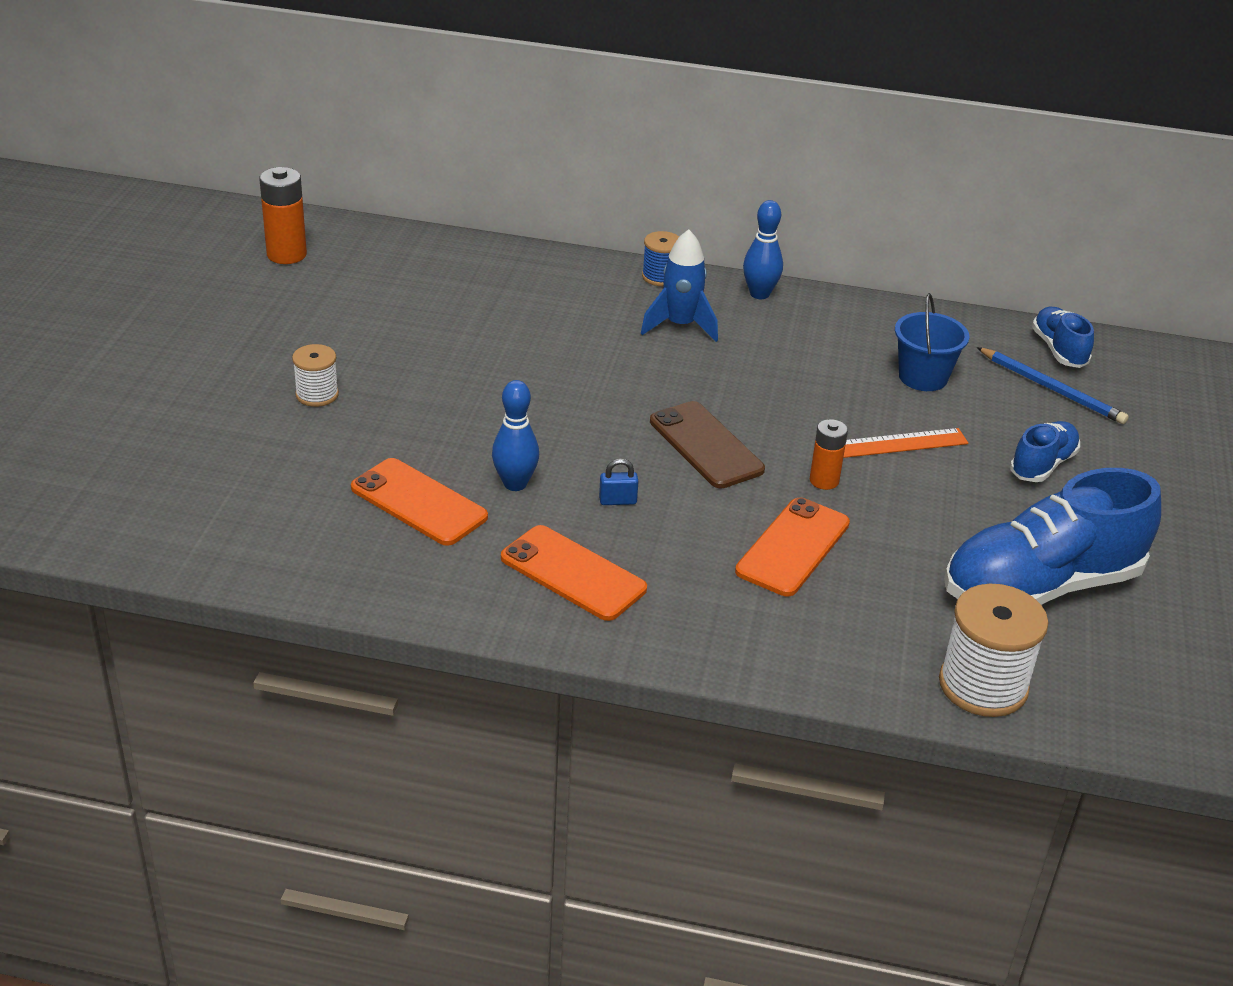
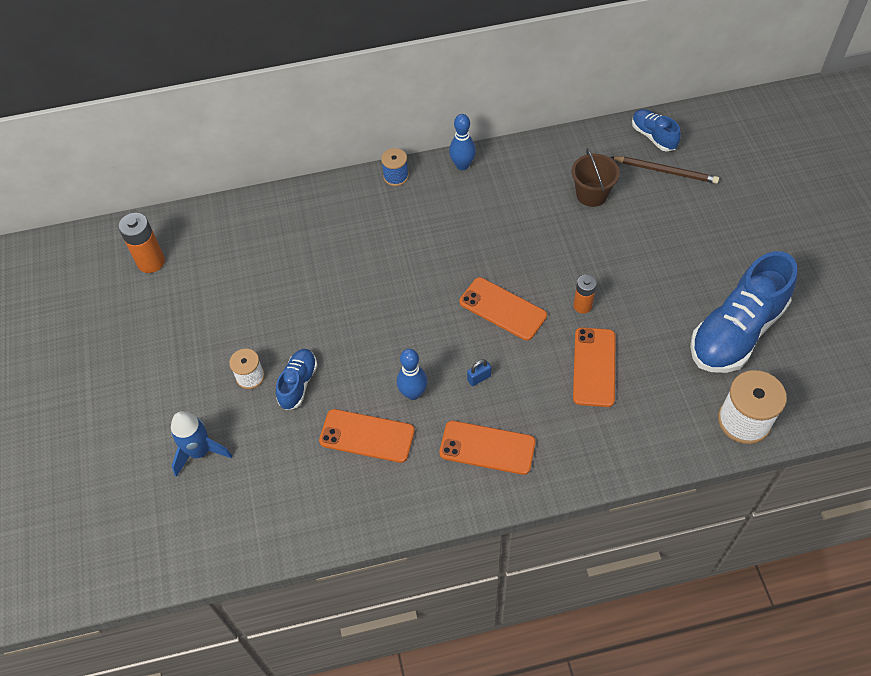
camera: 20 degrees left, 20 degrees up
(680, 326) = (432, 214): blue rocket -> blue rocket (200, 452)
(706, 445) = (502, 309): brown phone -> orange phone
(896, 444) = (605, 257): orange ruler -> none
(923, 377) = (591, 194): blue bucket -> brown bucket
(1042, 465) = (691, 236): blue shoe -> blue shoe (298, 384)
(1051, 388) = (665, 171): blue pencil -> brown pencil

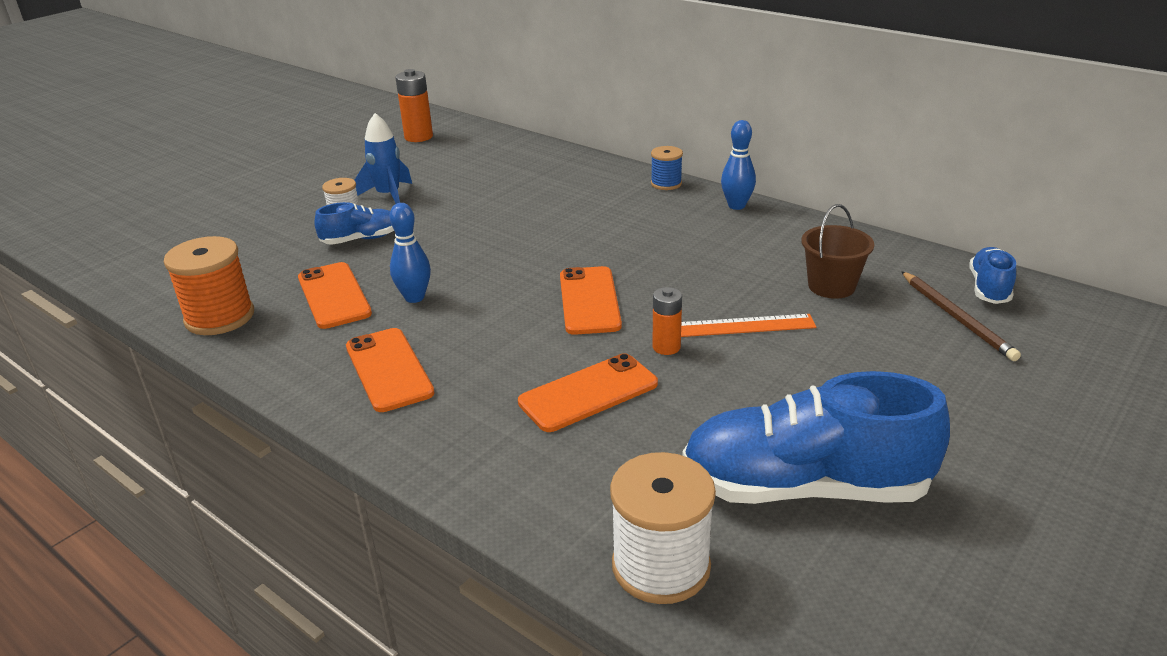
camera: 50 degrees right, 25 degrees down
(200, 452) = (239, 230): blue rocket -> blue rocket (388, 196)
(333, 514) = (220, 317): none -> orange spool
(479, 378) = (478, 325): blue padlock -> none
(594, 258) = (745, 326): none -> orange ruler

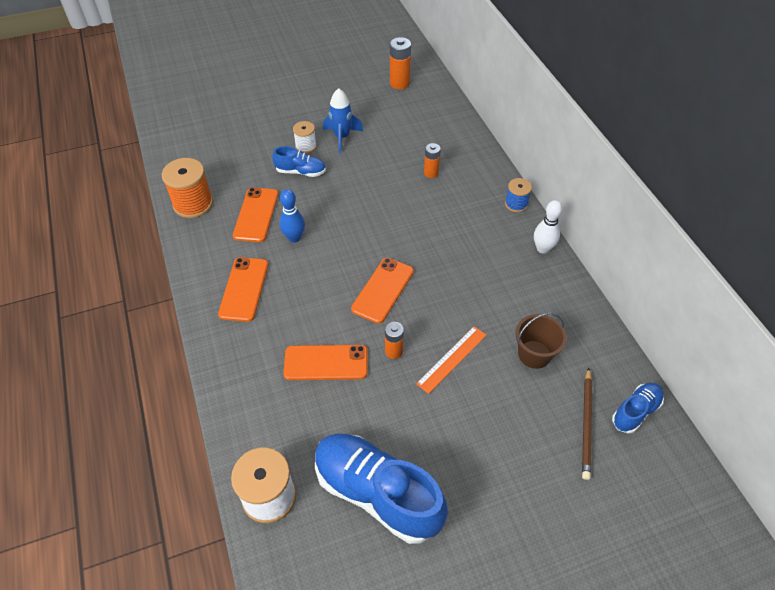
camera: 30 degrees right, 20 degrees up
(538, 190) = (431, 173): none -> orange battery
(736, 206) = (542, 248): blue bowling pin -> white bowling pin
(745, 326) = (452, 359): orange ruler -> orange ruler turned 75 degrees counterclockwise

